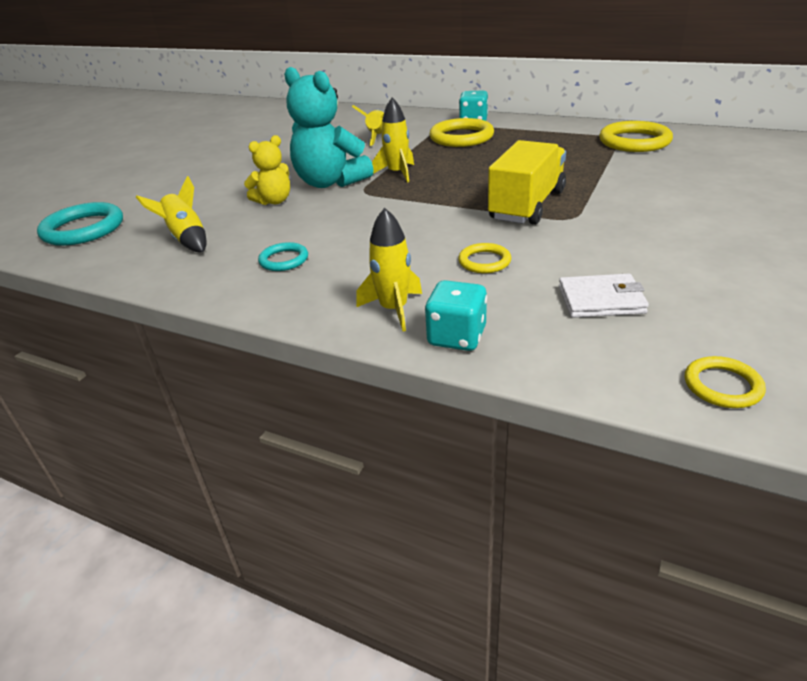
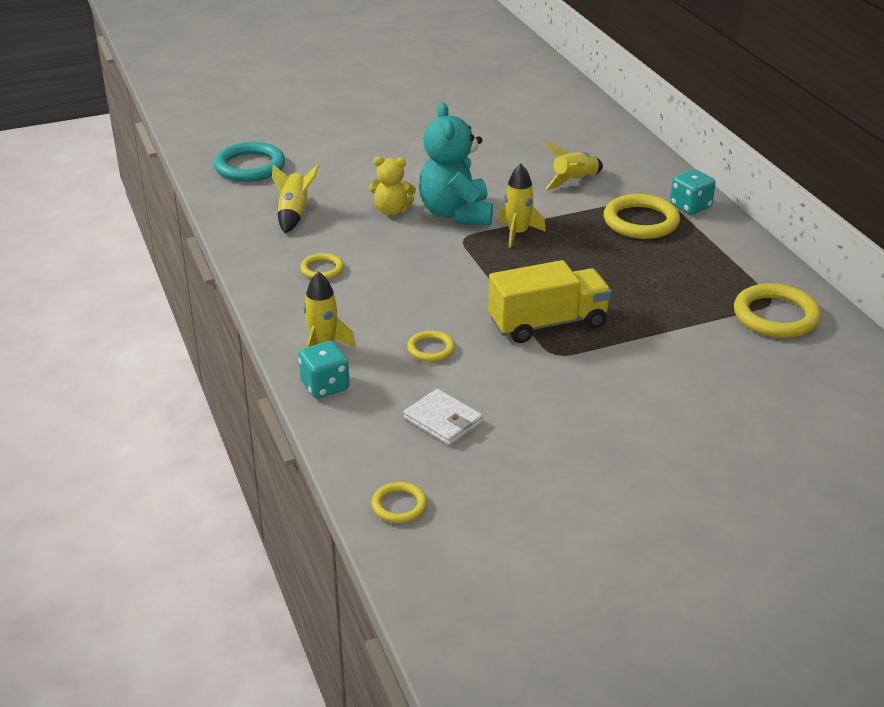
camera: 40 degrees right, 0 degrees up
(284, 260) = (322, 269): turquoise ring -> yellow ring

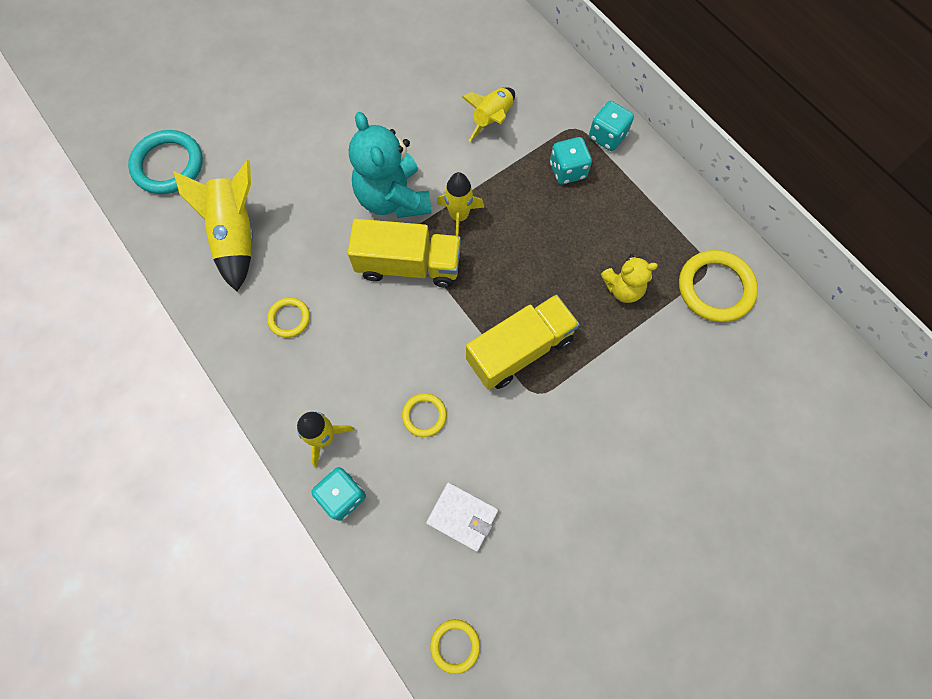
camera: 15 degrees left, 35 degrees up
(294, 214) = (236, 235): yellow rocket -> yellow rocket, size x1.52
(392, 210) = (330, 207): yellow teddy bear -> yellow teddy bear (623, 288)
(454, 255) = (408, 265): none -> yellow truck
(641, 221) = (567, 170): yellow ring -> turquoise dice

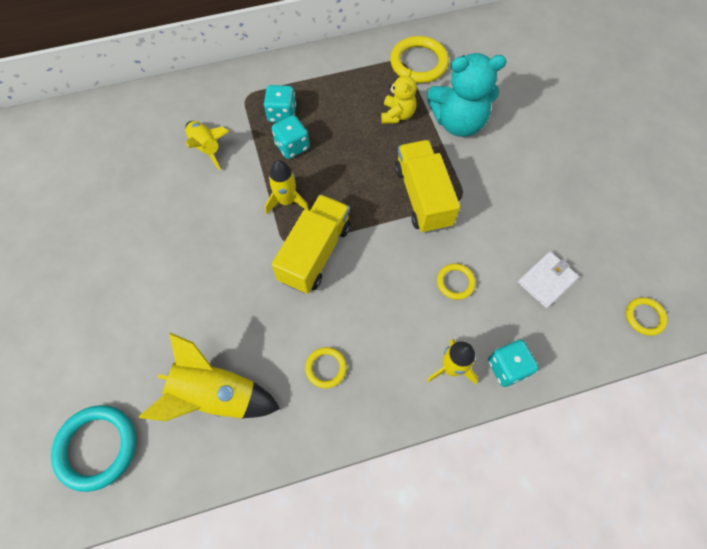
camera: 70 degrees left, 5 degrees down
(393, 198) = (244, 245): turquoise teddy bear -> turquoise teddy bear (458, 122)
(607, 136) = (265, 79): turquoise dice -> turquoise dice (292, 146)

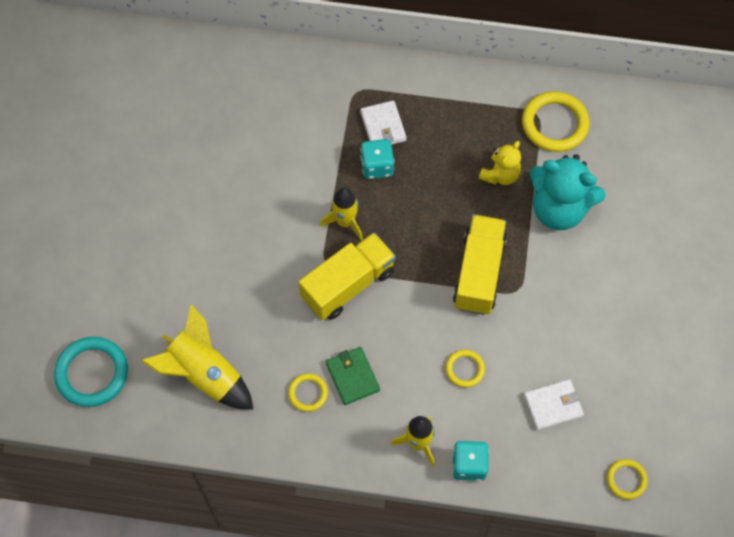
camera: 25 degrees right, 0 degrees up
(206, 148) = (293, 134): yellow rocket -> none
(282, 114) = (383, 126): turquoise dice -> white wallet
(360, 333) = (352, 377): none -> green wallet

